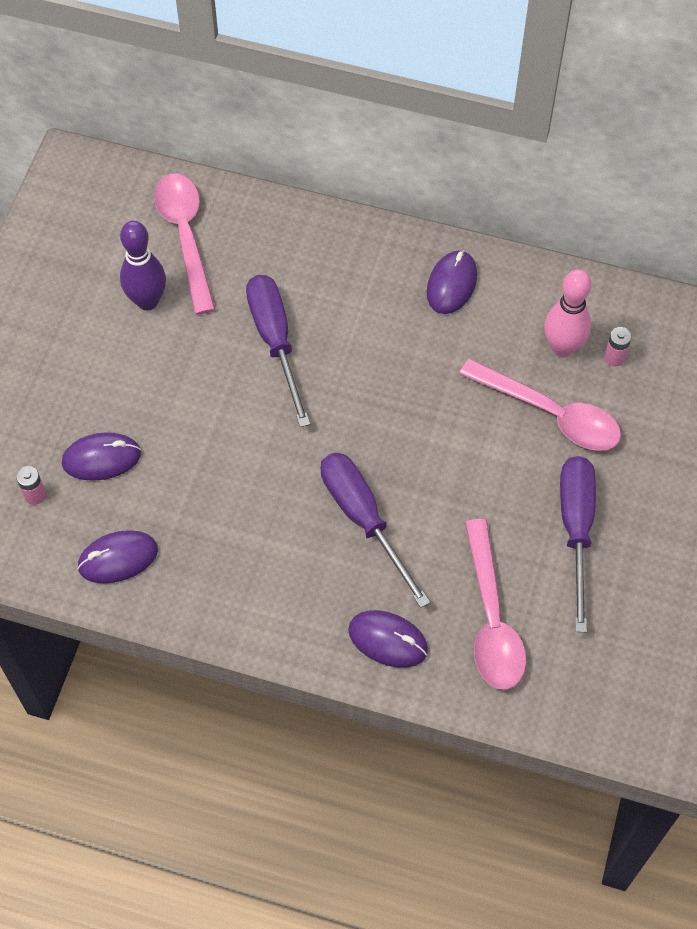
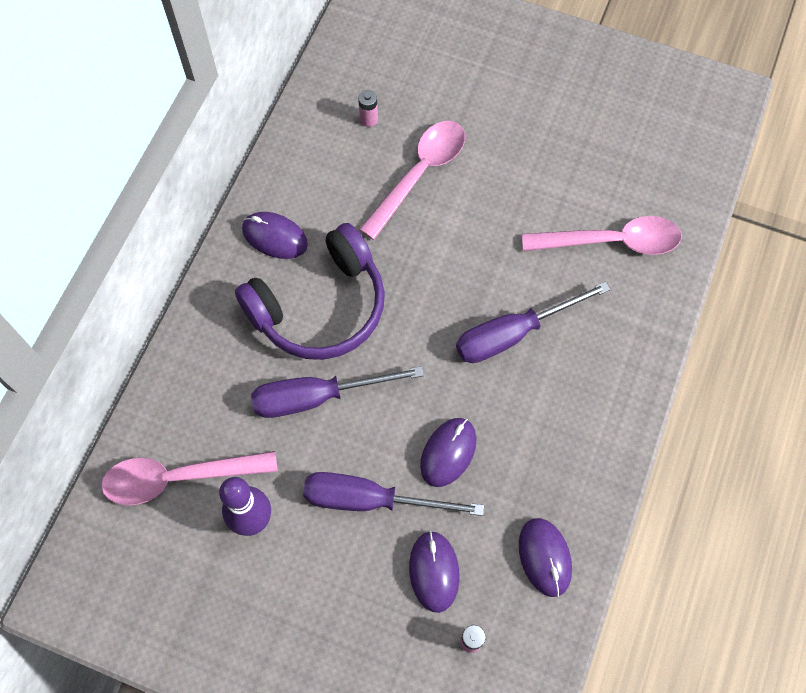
camera: 85 degrees left, 5 degrees up
(376, 333) = (320, 306): none -> purple headphones
(388, 640) = (630, 324): purple mouse -> purple mouse (448, 452)
(562, 347) = (354, 157): pink bowling pin -> none
(576, 529) = (531, 169): purple screwdriver -> purple screwdriver (370, 500)

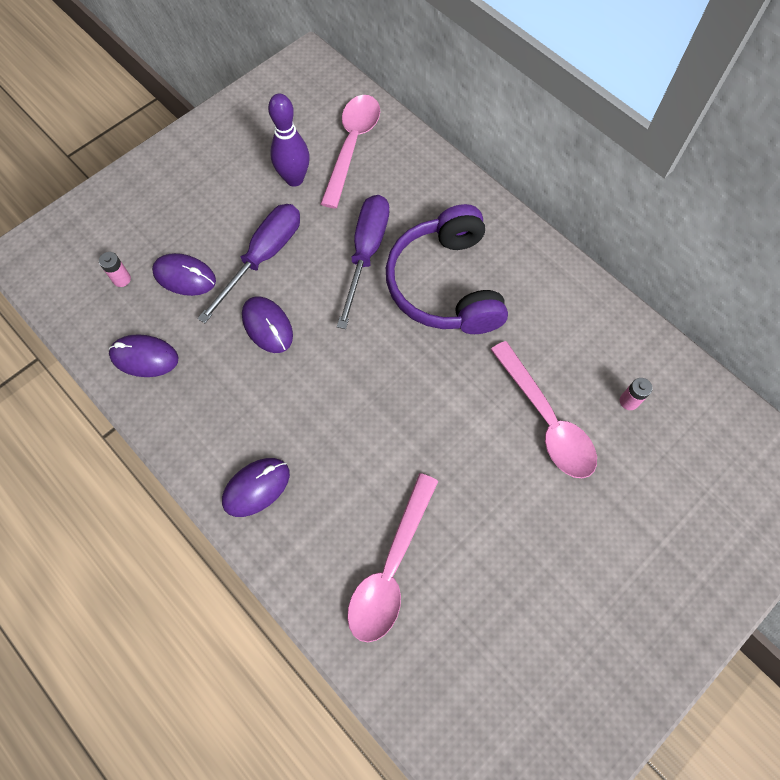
camera: 115 degrees right, 0 degrees up
(274, 237) = (529, 276): purple mouse -> purple mouse (256, 487)
(513, 333) = (342, 426): purple screwdriver -> none

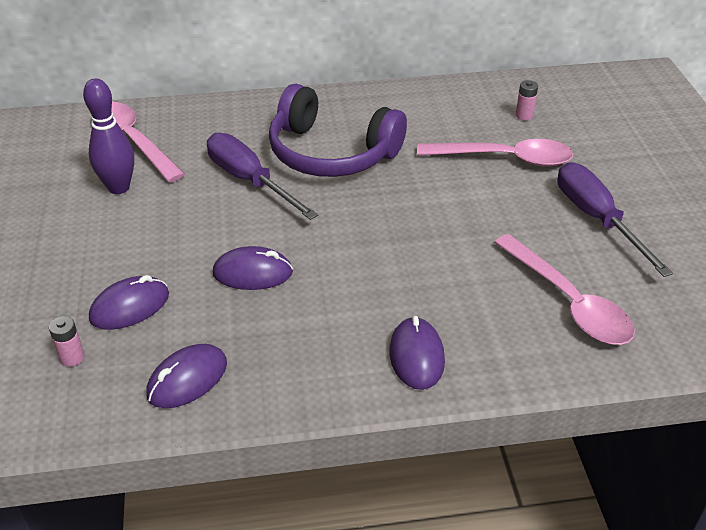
camera: 55 degrees left, 25 degrees down
(263, 257) = (176, 243): purple screwdriver -> purple screwdriver (597, 219)

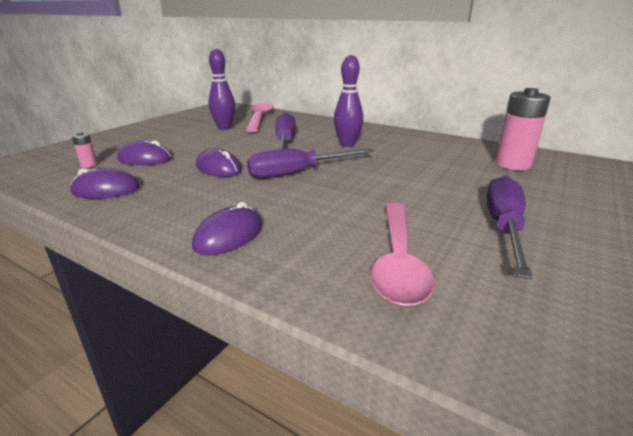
camera: 40 degrees right, 15 degrees down
(331, 153) = (347, 144): purple headphones -> purple bowling pin
(350, 234) = (297, 173): none -> purple screwdriver
(504, 158) = (464, 177): pink spoon -> none
(524, 115) = (512, 164): pink battery -> pink battery, size x2.23

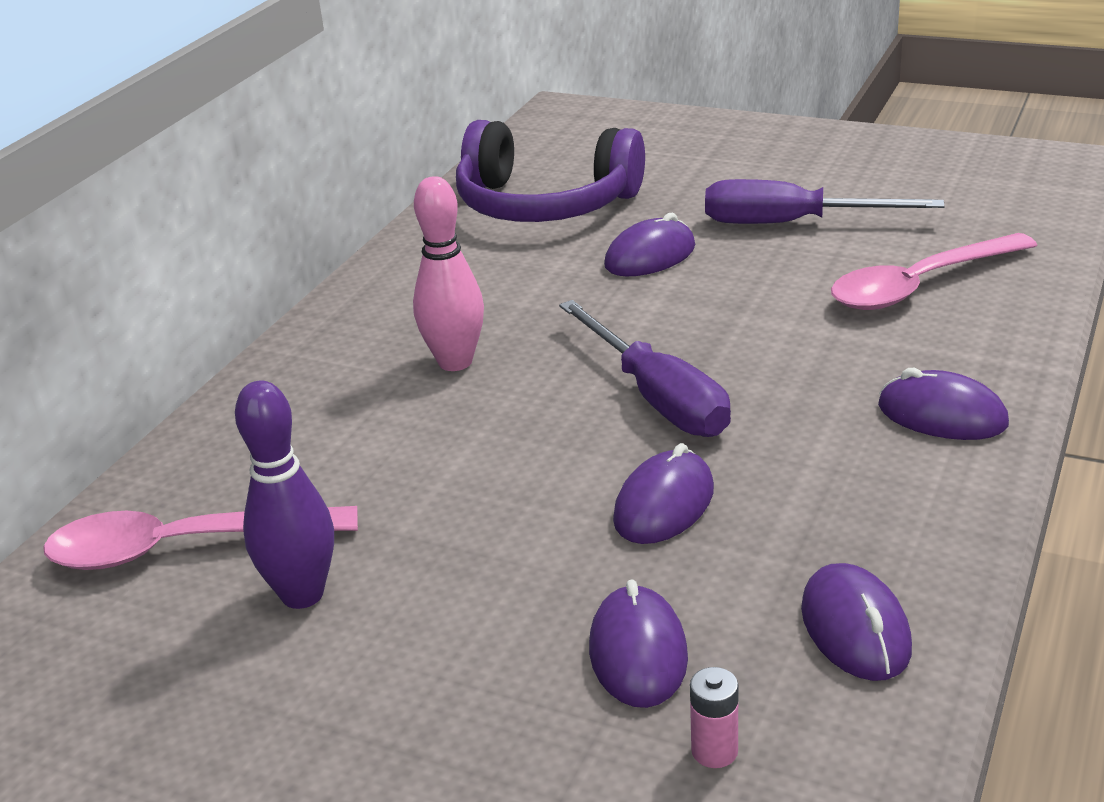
camera: 95 degrees left, 5 degrees up
(285, 141) = (439, 451): purple screwdriver -> none
(347, 144) = (455, 362): purple bowling pin -> pink bowling pin
(398, 261) = (920, 285): pink spoon -> pink spoon turned 150 degrees clockwise
(446, 182) = (650, 256): none -> purple mouse
(512, 164) = (545, 204): pink battery -> purple headphones

